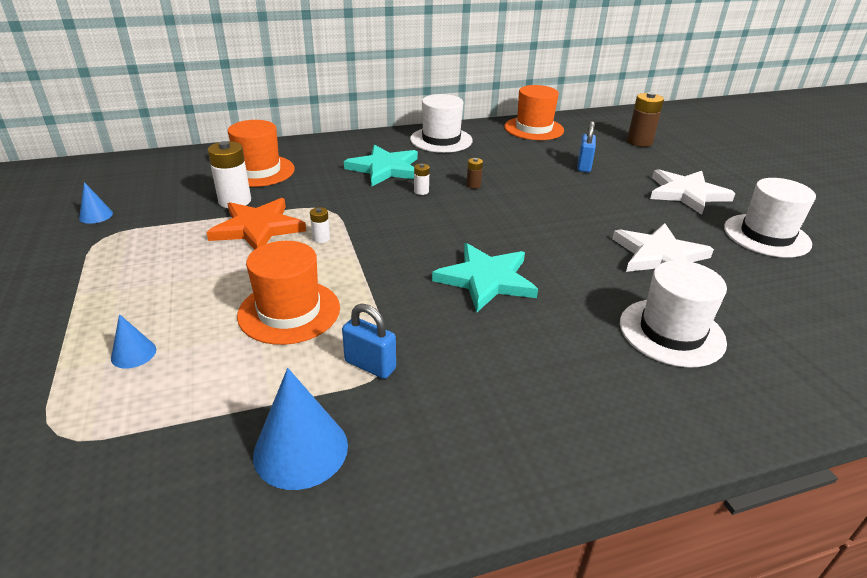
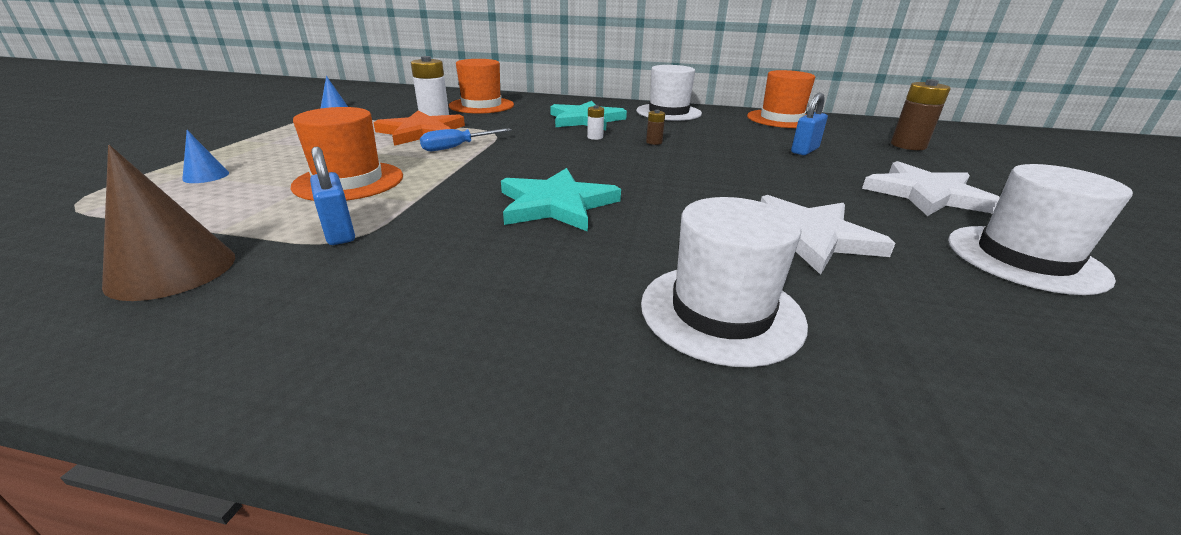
camera: 30 degrees right, 5 degrees down
(301, 449) = (172, 270): blue cone -> brown cone
(321, 238) = (457, 147): white battery -> blue screwdriver

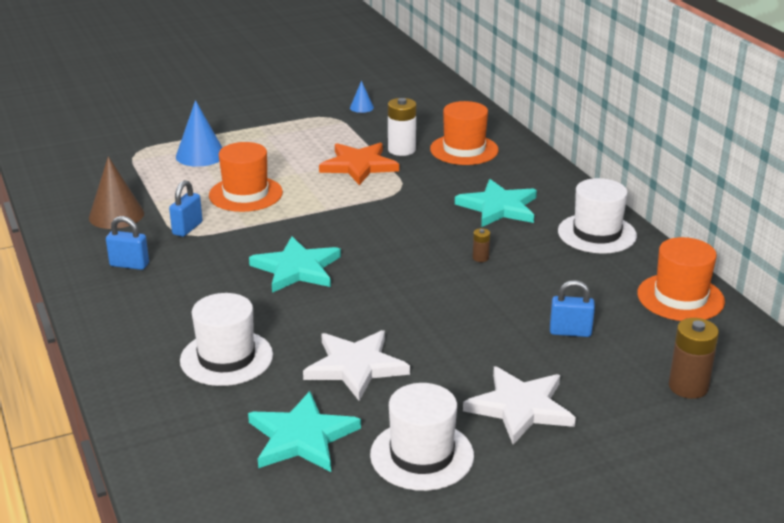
camera: 55 degrees right, 0 degrees up
(206, 176) = (200, 155): blue cone -> blue cone, size x1.89
(332, 308) = (129, 265): none -> blue padlock
(457, 147) = (348, 193): blue screwdriver -> none
(595, 137) = (453, 230): white battery -> none
(979, 320) = (301, 437): none -> turquoise star

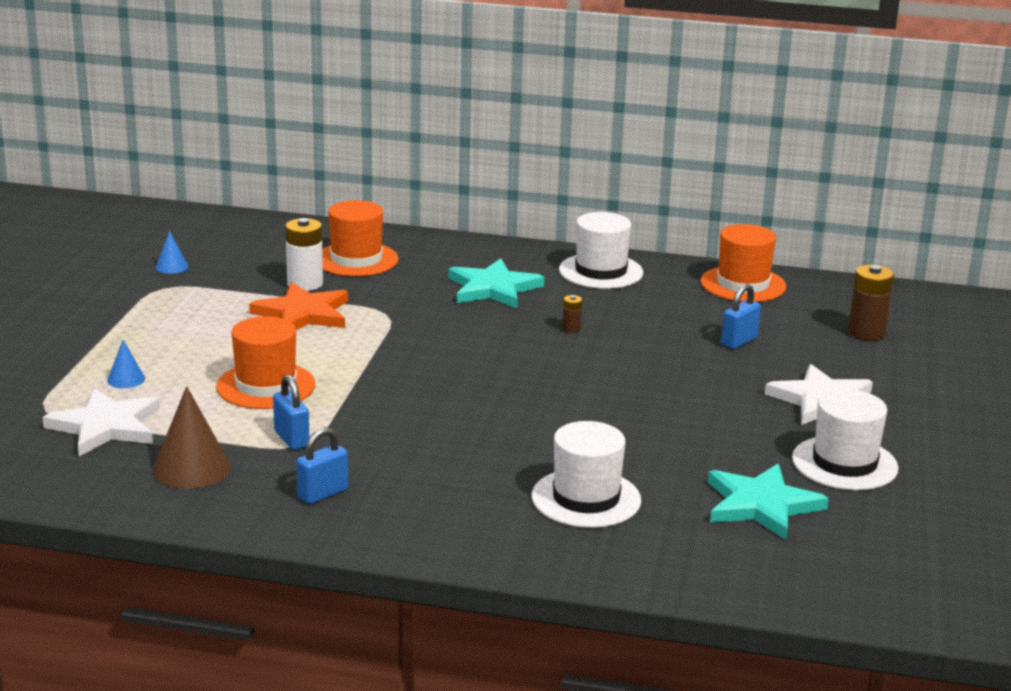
camera: 55 degrees left, 5 degrees down
(200, 155) = (126, 379): blue cone -> blue cone, size x0.53
(296, 269) = (466, 412): turquoise star -> none
(356, 366) = (679, 444): white star -> white star (106, 426)

